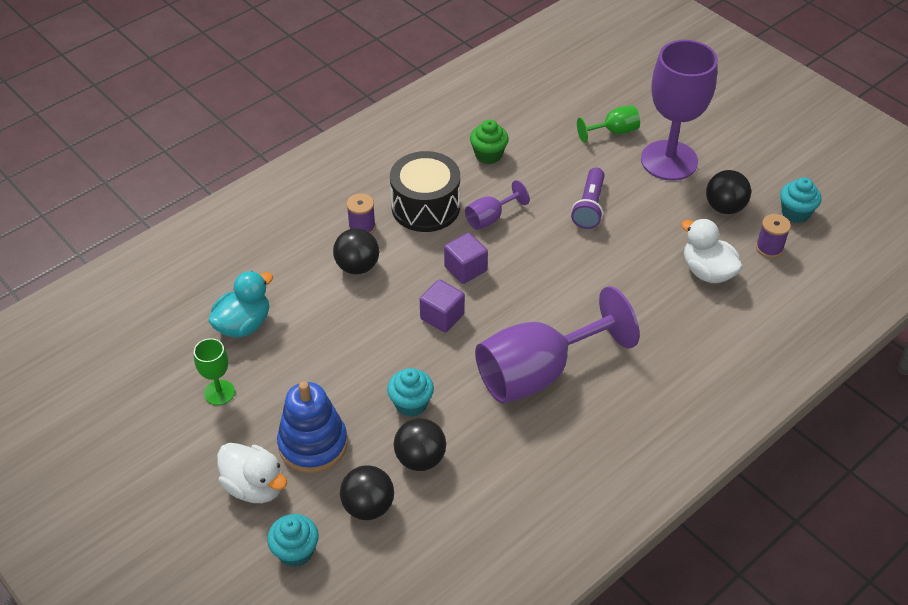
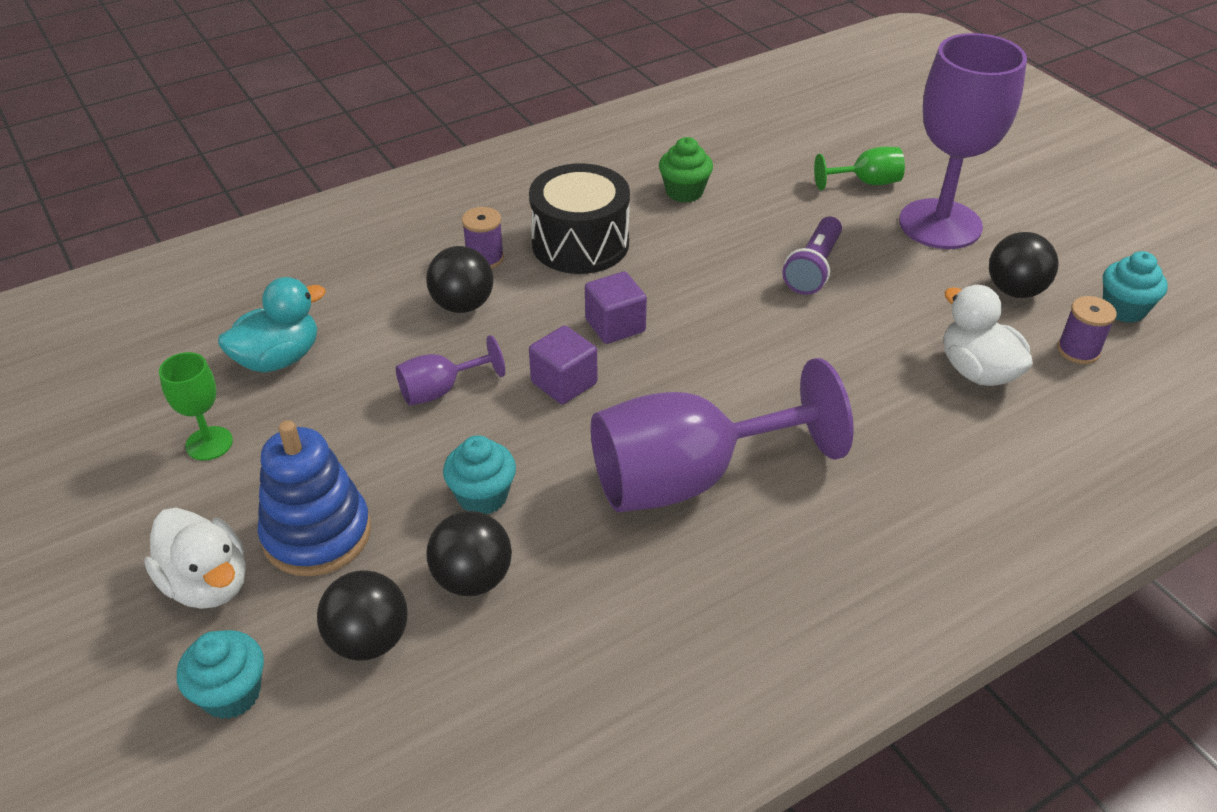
camera: 10 degrees right, 5 degrees down
(490, 218) = (667, 266): purple goblet -> purple goblet (440, 390)

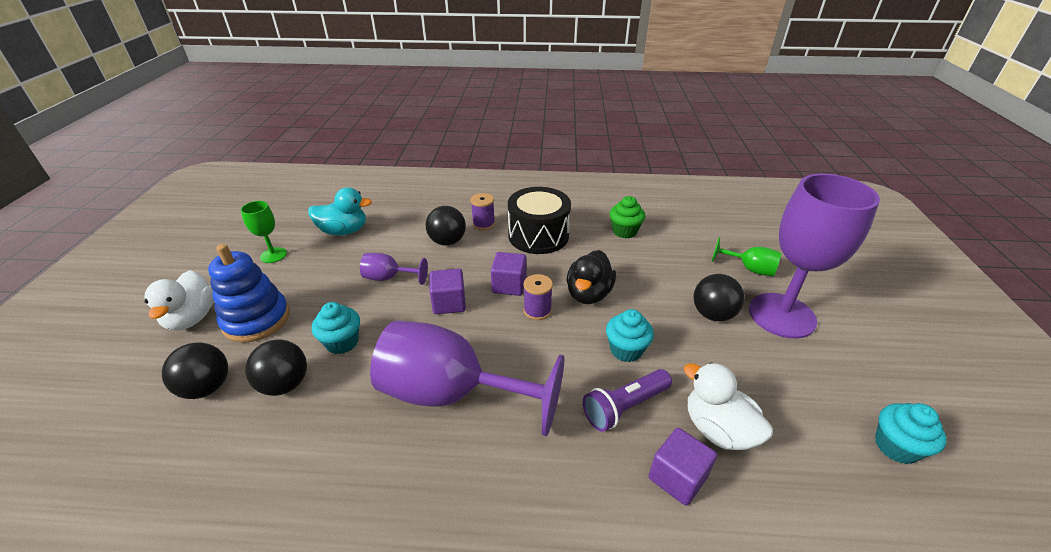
camera: 35 degrees right, 5 degrees down
(231, 694) = (130, 377): turquoise cupcake -> turquoise cupcake (626, 350)
(721, 292) = (588, 294): none -> black duck
(813, 268) = (661, 305): purple flashlight -> purple flashlight (624, 407)
(977, 371) = (718, 429): white duck -> white duck turned 45 degrees counterclockwise
(980, 432) = (677, 477): none -> purple cube
(1015, 290) = (803, 386): black ball -> black ball (712, 314)
(1078, 350) = (822, 458): purple spool -> purple spool (537, 310)

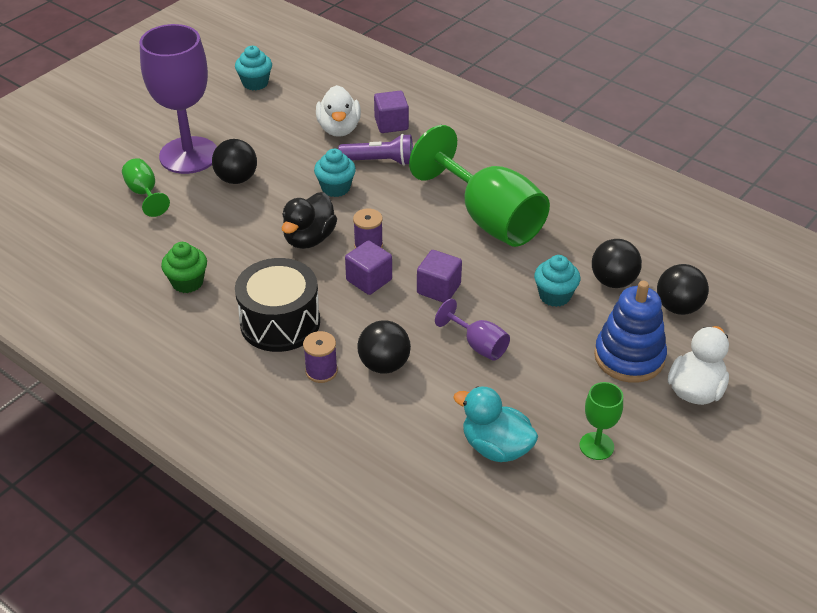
camera: 145 degrees left, 5 degrees up
(451, 394) = (489, 219): purple goblet -> green goblet
(588, 294) = (309, 238): black duck -> black duck turned 150 degrees clockwise

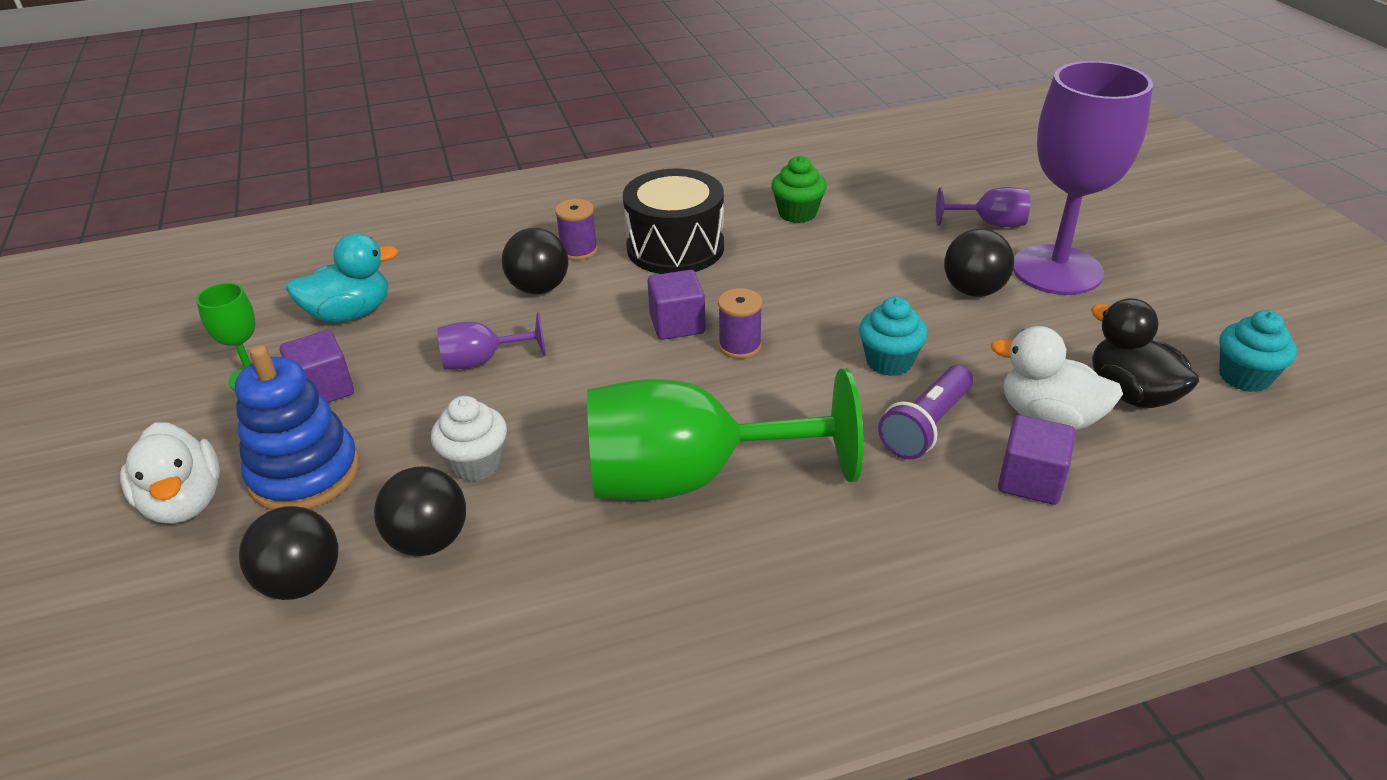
camera: 125 degrees right, 5 degrees down
(144, 193) = (990, 224): green goblet -> purple goblet
(309, 238) = (798, 307): black duck -> black duck (1131, 394)
(438, 289) = (603, 370): purple cube -> purple cube (324, 389)
(555, 296) = (476, 464): turquoise cupcake -> white cupcake

